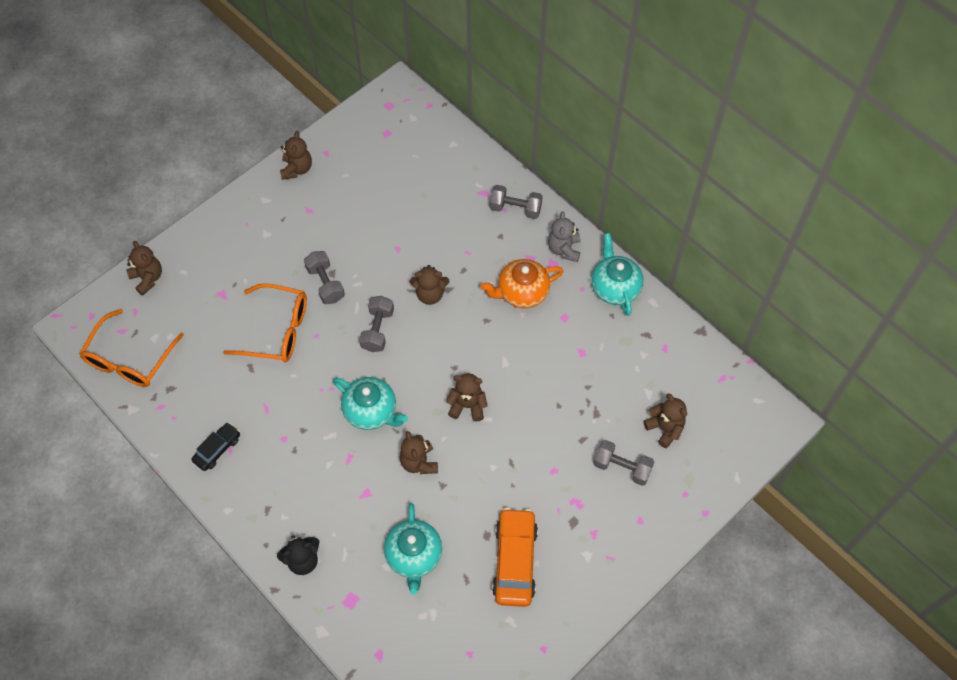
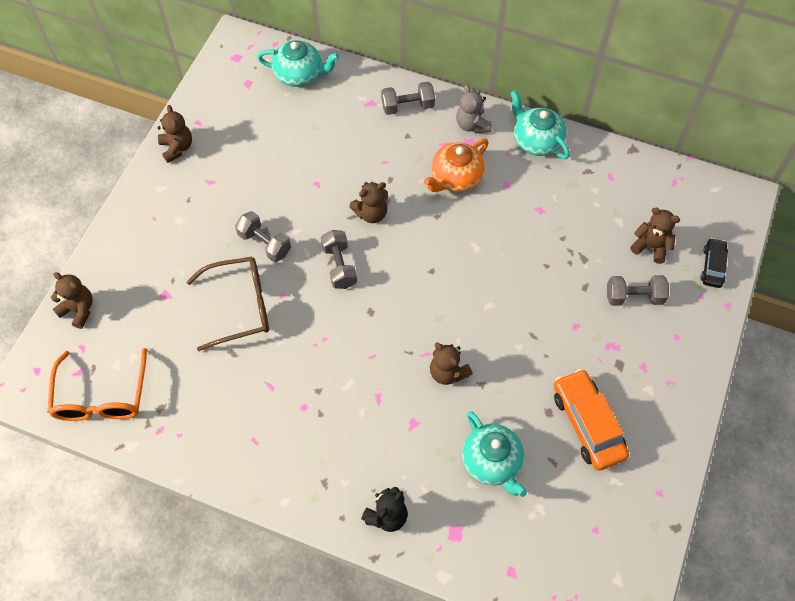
camera: 25 degrees left, 0 degrees up
(217, 449) = (242, 446): black car -> black car (712, 266)
(277, 330) = (240, 306): orange glasses -> brown glasses
(371, 411) = (375, 344): turquoise teapot -> turquoise teapot (299, 75)
(467, 406) = (463, 301): brown teddy bear -> none

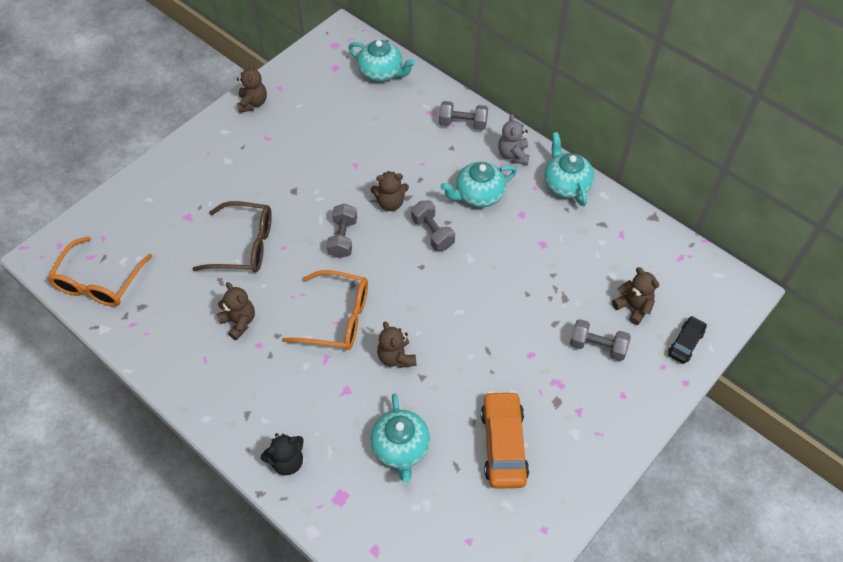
camera: 20 degrees right, 5 degrees down
(78, 310) = (114, 208): brown teddy bear -> brown teddy bear (239, 322)
(264, 243) = (288, 200): grey dumbbell -> grey dumbbell (432, 233)
(371, 352) = (337, 318): none -> orange glasses
(456, 178) = (478, 195): orange teapot -> turquoise teapot

